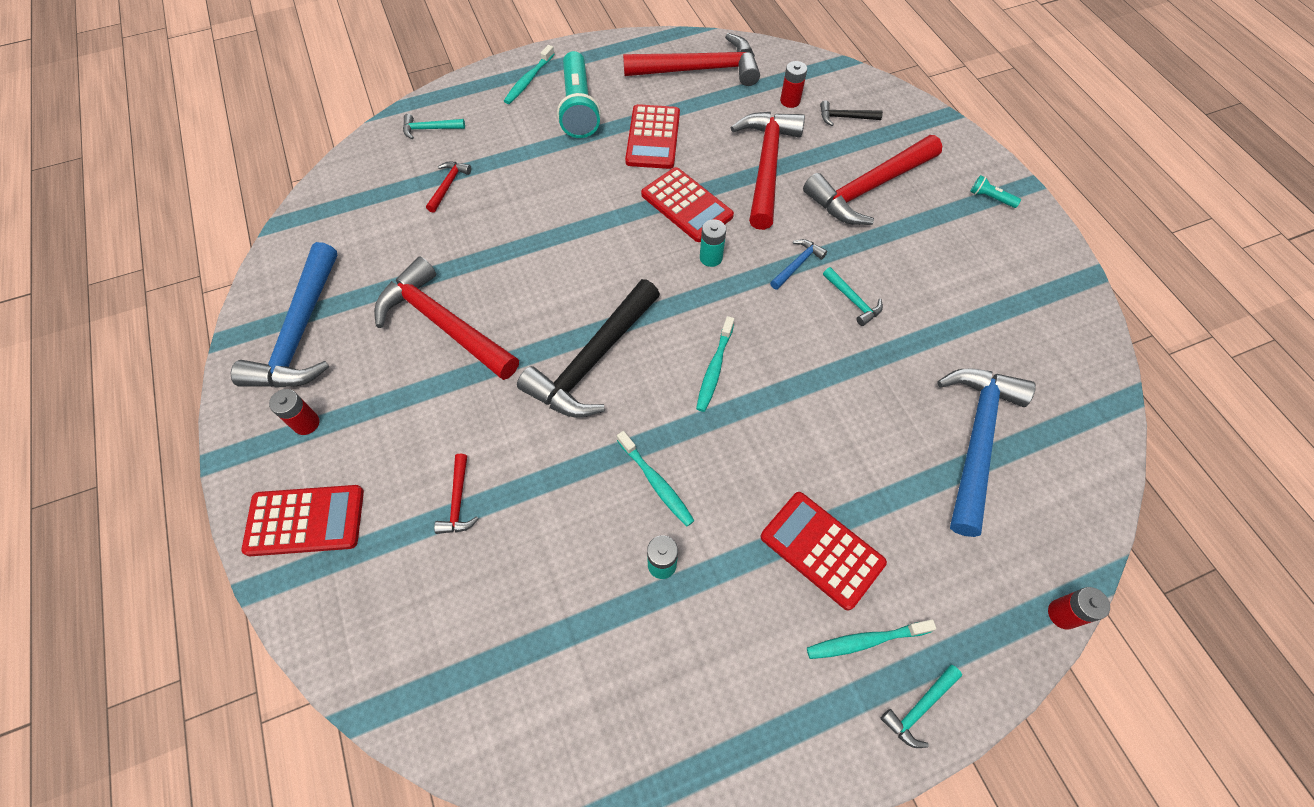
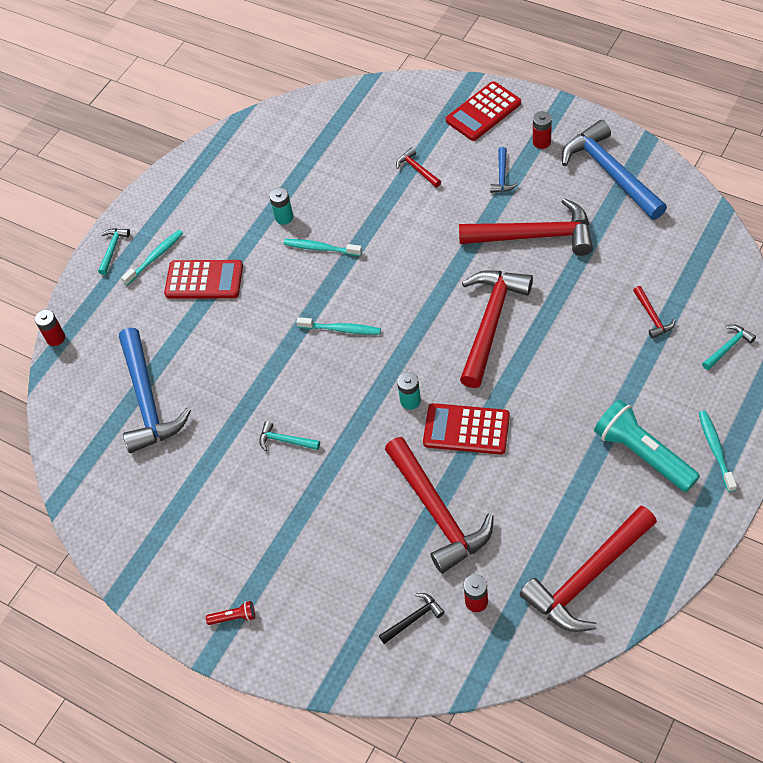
camera: 150 degrees right, 5 degrees down
(592, 361) = (420, 280): black hammer -> none
(653, 137) = (552, 471): red calculator -> none
(714, 369) = (341, 329): turquoise toothbrush -> turquoise toothbrush turned 120 degrees clockwise
(797, 264) = (345, 441): blue hammer -> blue hammer (502, 176)
(868, 189) = (340, 551): red hammer -> red hammer (491, 322)
(990, 198) = (234, 617): turquoise flashlight -> red flashlight

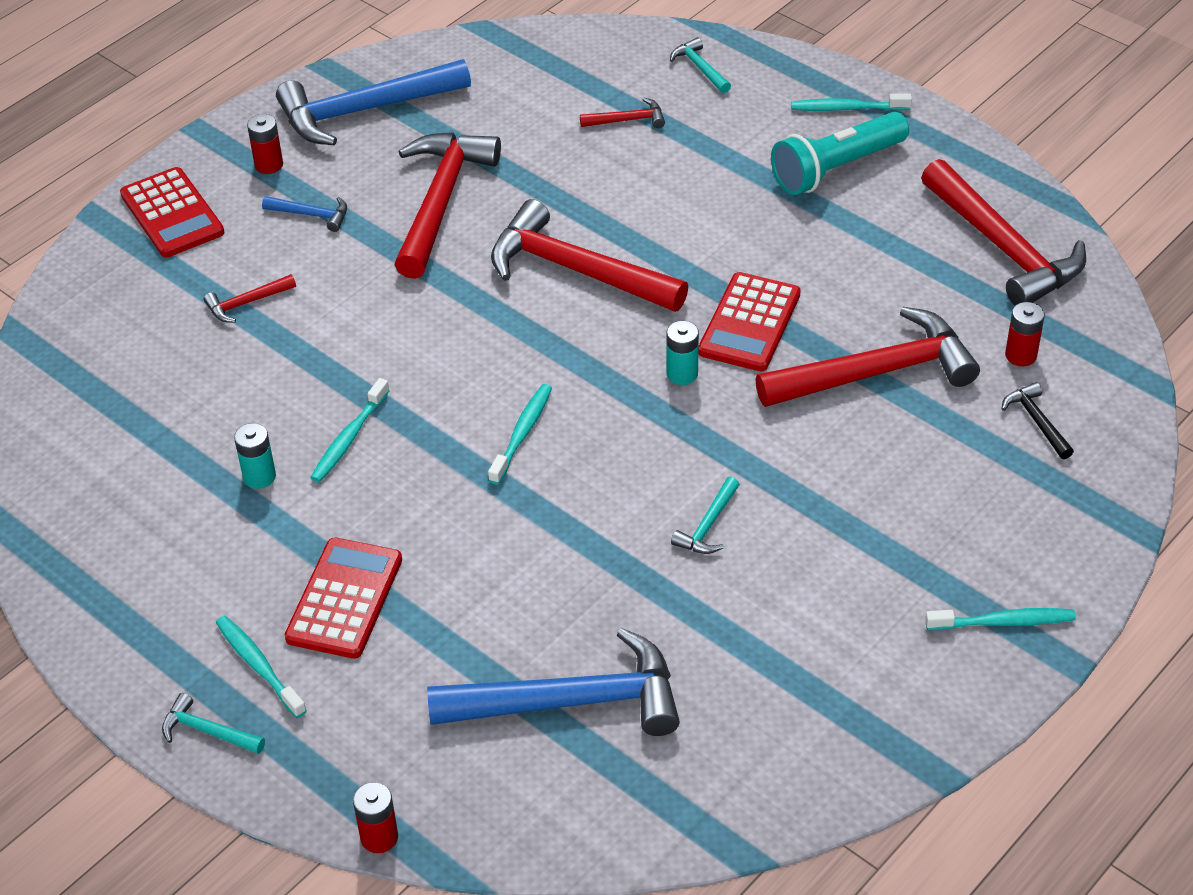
camera: 85 degrees left, 10 degrees down
(234, 617) = (1003, 622): red flashlight -> turquoise toothbrush

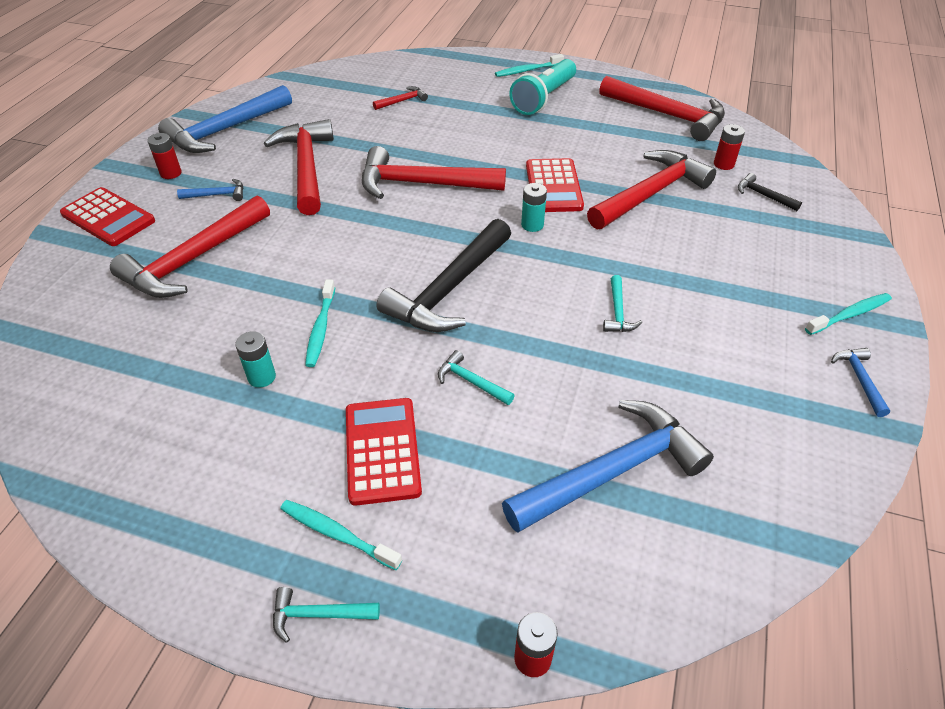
camera: 25 degrees left, 0 degrees up
(246, 303) = (193, 260): red hammer -> red hammer, size x2.29
(522, 433) = (449, 290): turquoise toothbrush -> black hammer
(700, 68) = (429, 68): turquoise hammer -> turquoise hammer (471, 381)
(941, 701) = (859, 379): none -> blue hammer

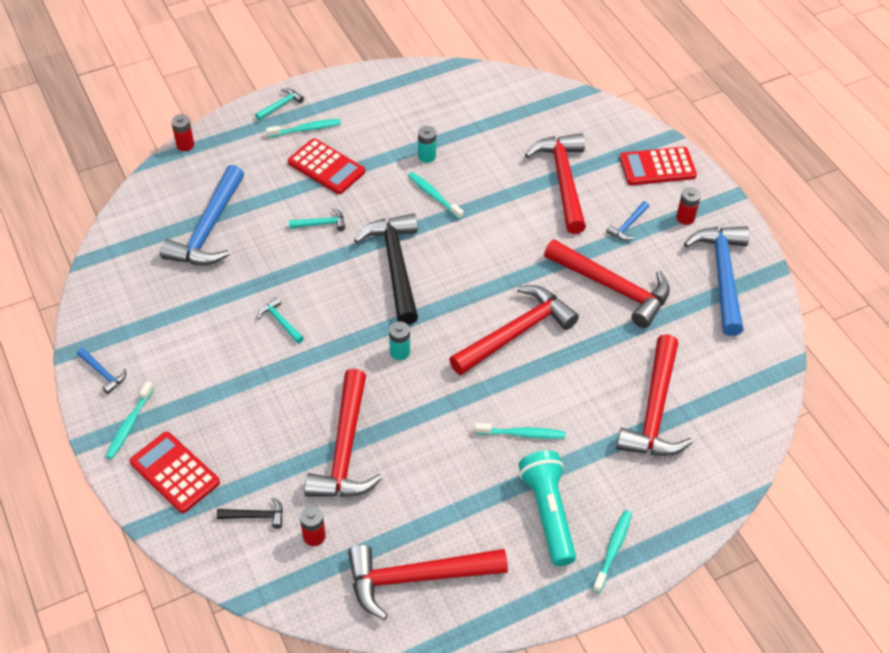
camera: 135 degrees right, 5 degrees up
(403, 101) = (654, 411): red hammer -> red hammer, size x2.29
(506, 135) = (522, 434): none -> turquoise toothbrush
(553, 186) = (423, 401): red calculator -> red calculator (175, 472)

